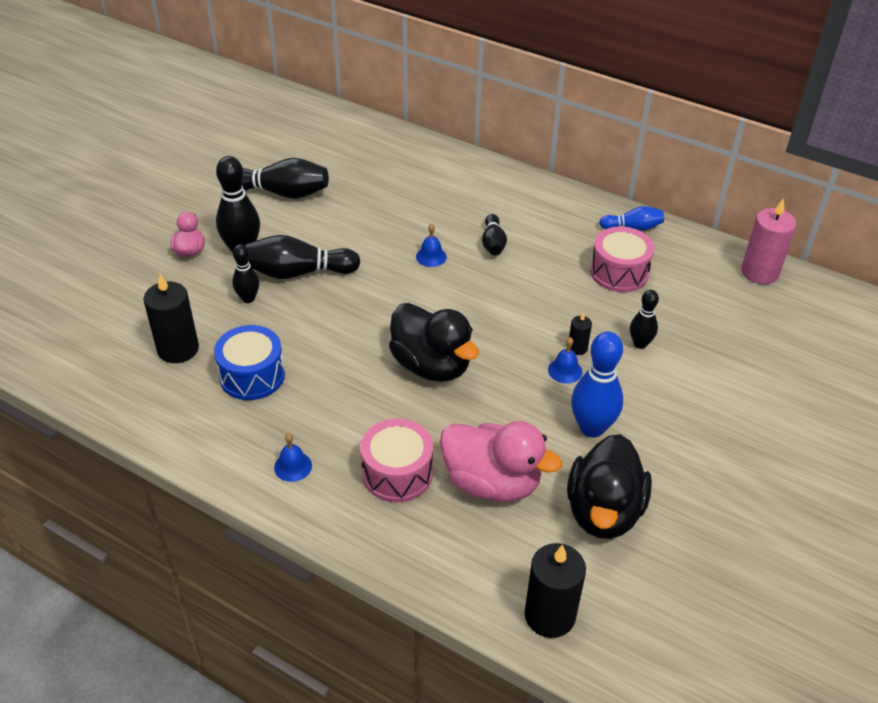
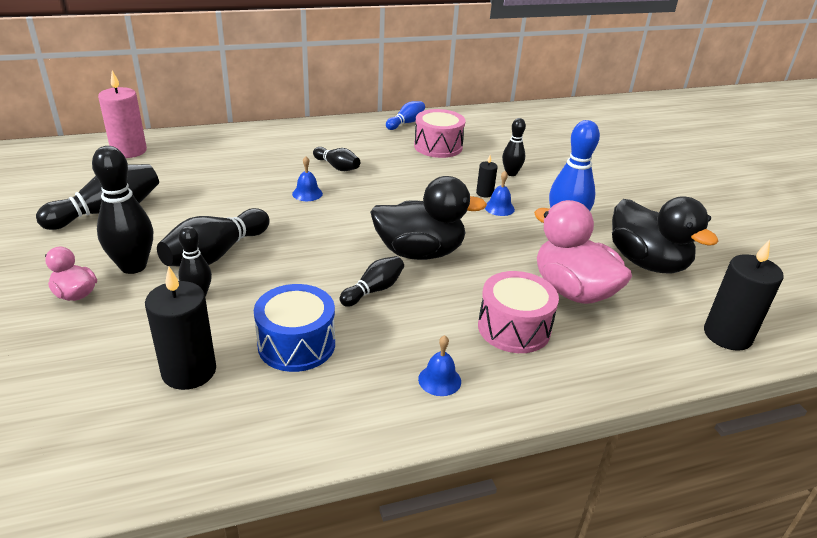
camera: 50 degrees left, 10 degrees down
(353, 372) = (374, 290): none -> black bowling pin
(492, 483) = (572, 291): pink duck -> pink duck turned 105 degrees counterclockwise
(759, 272) = (504, 114): pink candle -> pink candle (129, 151)

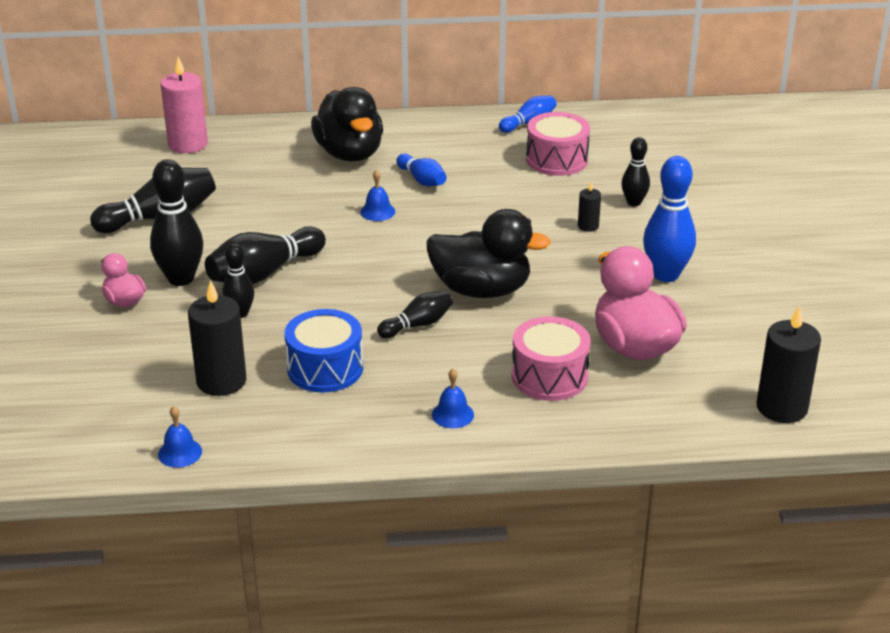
camera: 15 degrees right, 0 degrees up
(337, 167) = (422, 180): black bowling pin -> blue bowling pin
(499, 208) = (597, 246): blue bell -> blue bell (180, 453)
(647, 263) = (740, 324): black duck -> black duck (350, 154)

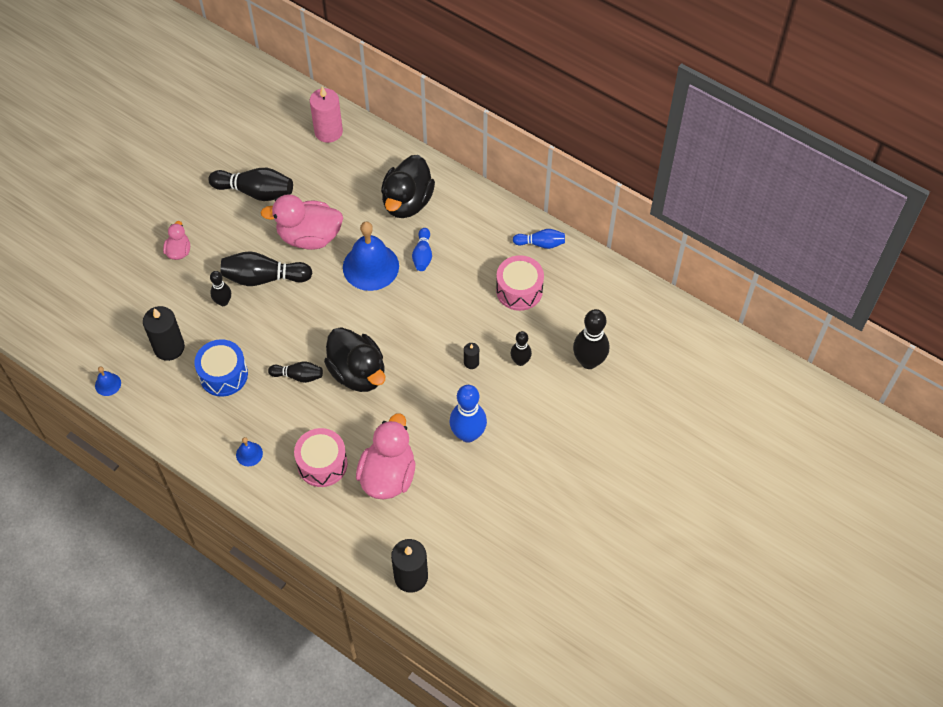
camera: 40 degrees right, 25 degrees up
(181, 279) = (220, 252): black bowling pin -> black bowling pin (589, 361)
(275, 221) = (309, 237): none -> pink duck
(377, 211) = (370, 266): blue bell -> blue bell, size x2.27

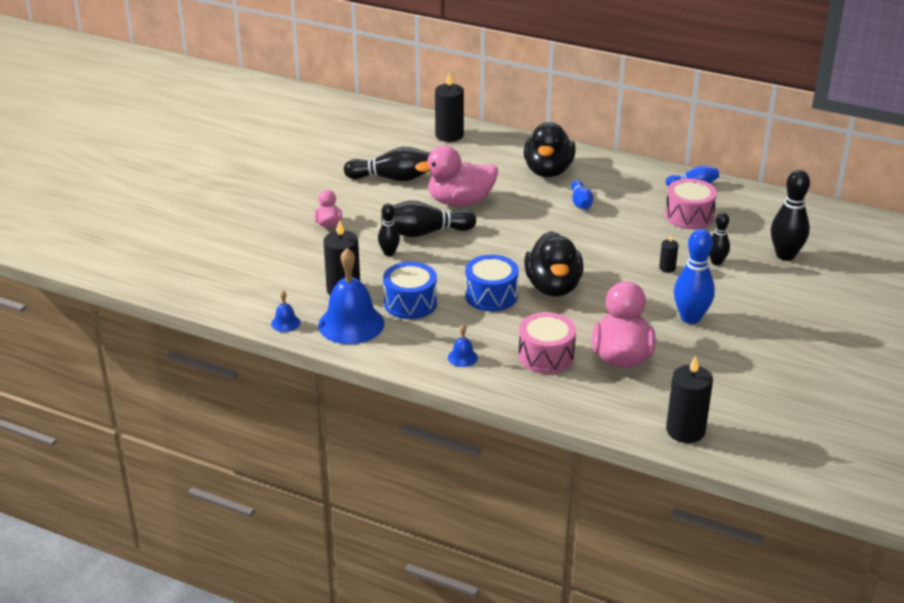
camera: 10 degrees left, 25 degrees down
(298, 376) = (491, 296): black bowling pin -> blue drum
(328, 132) = (449, 135): pink candle -> black candle
(358, 373) = (553, 287): black duck -> black duck turned 45 degrees clockwise
(370, 266) = (532, 215): blue bell -> blue bell (351, 324)

